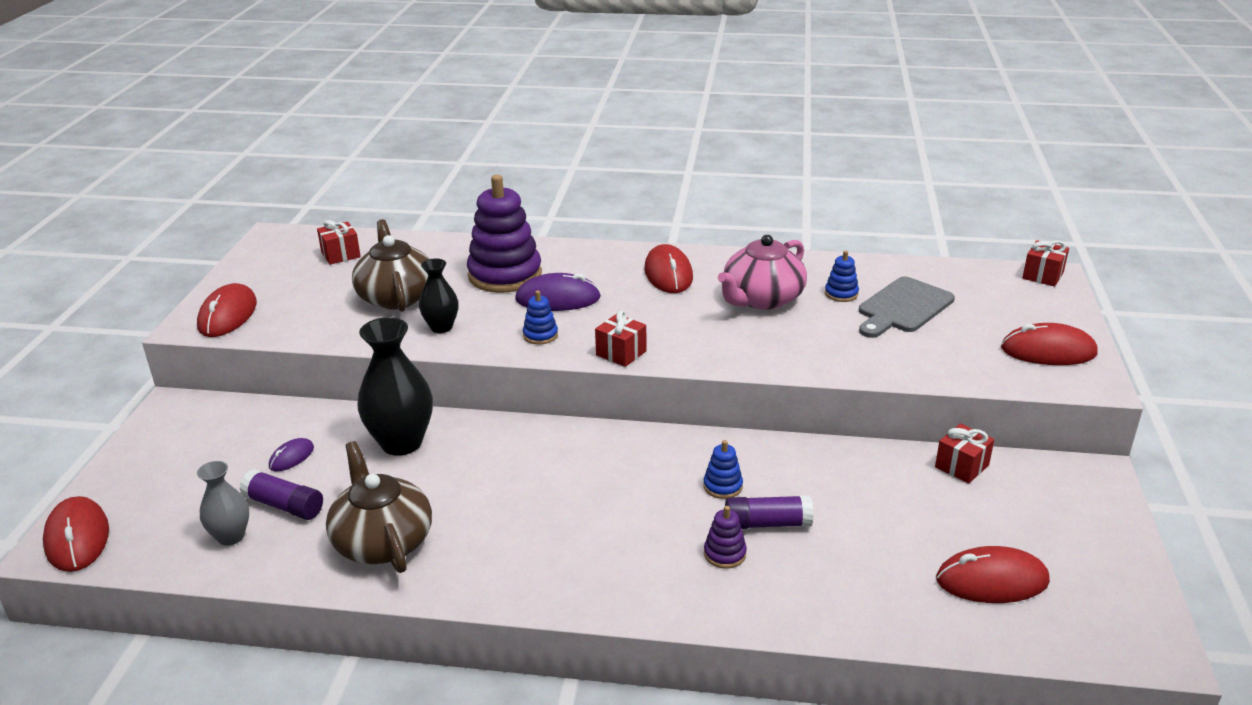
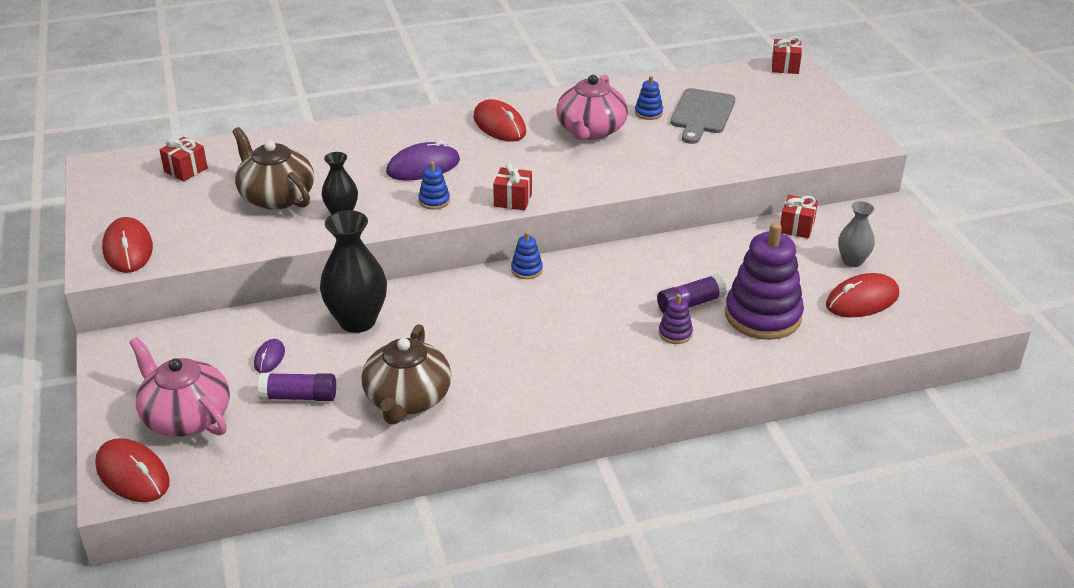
camera: 25 degrees left, 5 degrees up
(170, 494) = (185, 416): none -> pink teapot
(231, 536) = (274, 432): grey vase -> grey vase (852, 261)
(382, 541) = (407, 399): brown teapot -> brown teapot turned 120 degrees counterclockwise
(505, 275) = (359, 156): purple stacking toy -> purple stacking toy (763, 316)
(722, 486) = (640, 286): blue stacking toy -> blue stacking toy (526, 270)
(1048, 351) = (823, 125): red mouse -> none

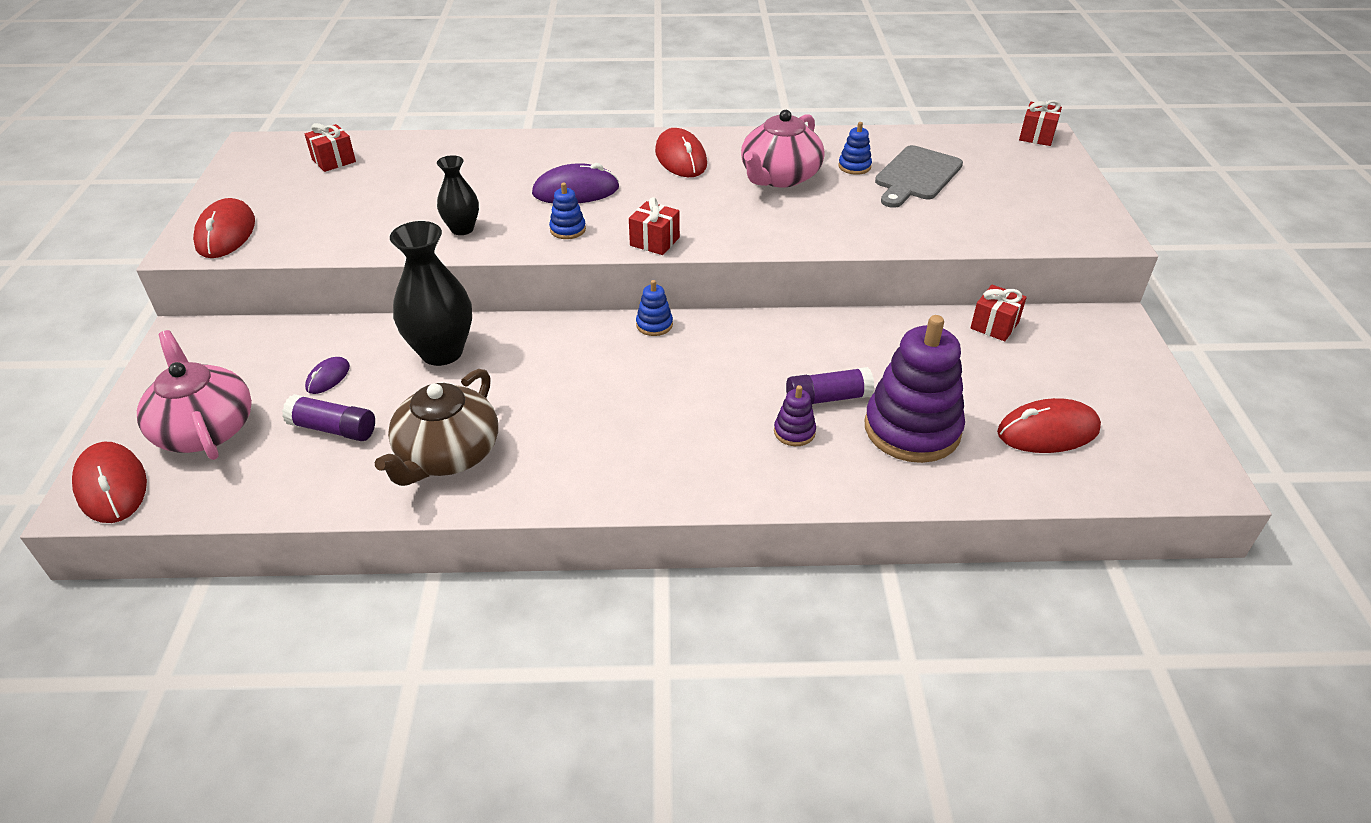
camera: 15 degrees right, 5 degrees up
(276, 196) = (406, 200): brown teapot -> none
(852, 261) = (1051, 379): grey vase -> none

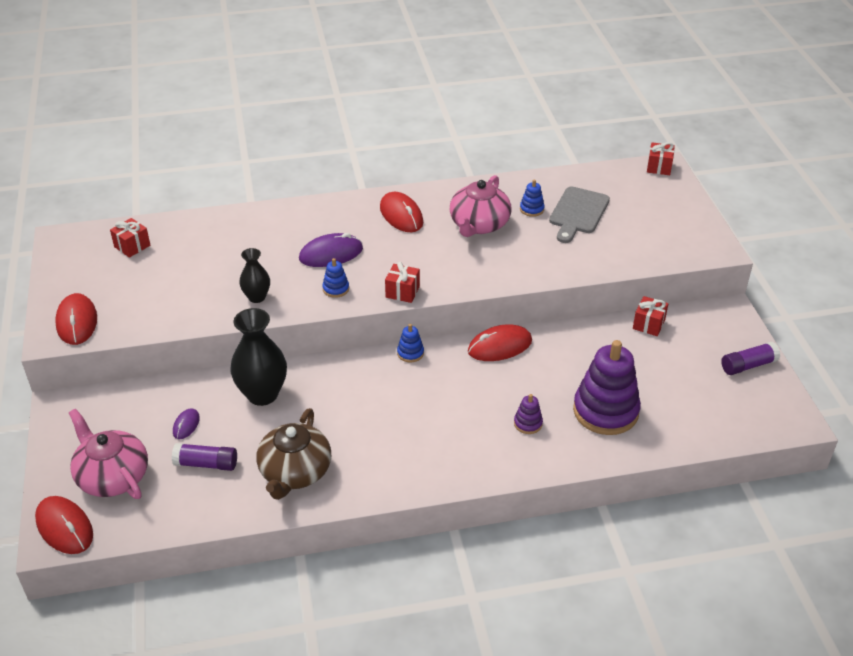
camera: 10 degrees left, 0 degrees up
(827, 398) = (545, 395): purple glue stick -> purple glue stick (748, 365)
(1048, 431) = (694, 401): red mouse -> red mouse (499, 346)

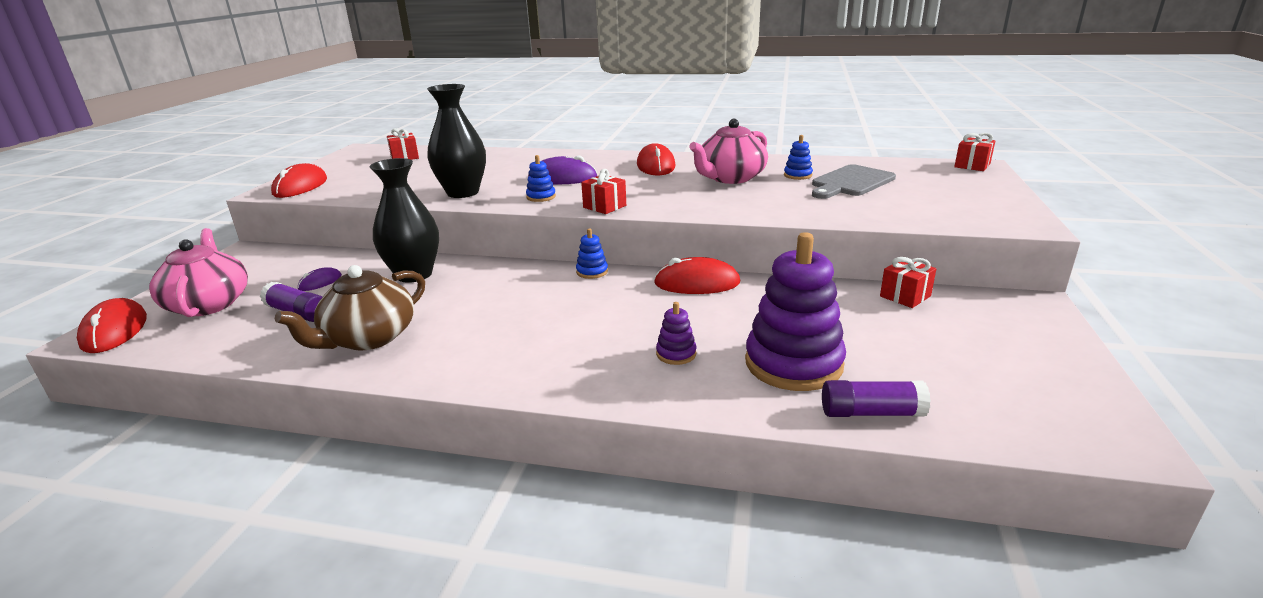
camera: 25 degrees right, 15 degrees down
(257, 297) = (463, 192): black vase -> black vase, size x1.74
(748, 365) = (1048, 360): purple glue stick -> purple glue stick (871, 412)

